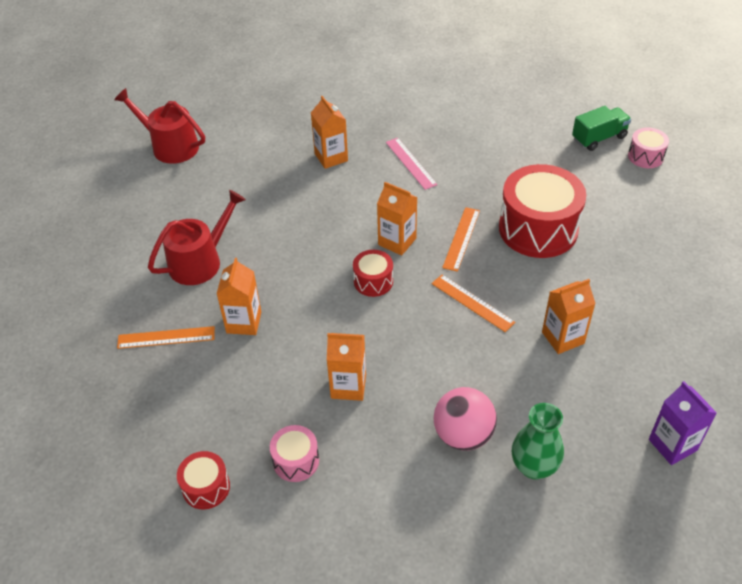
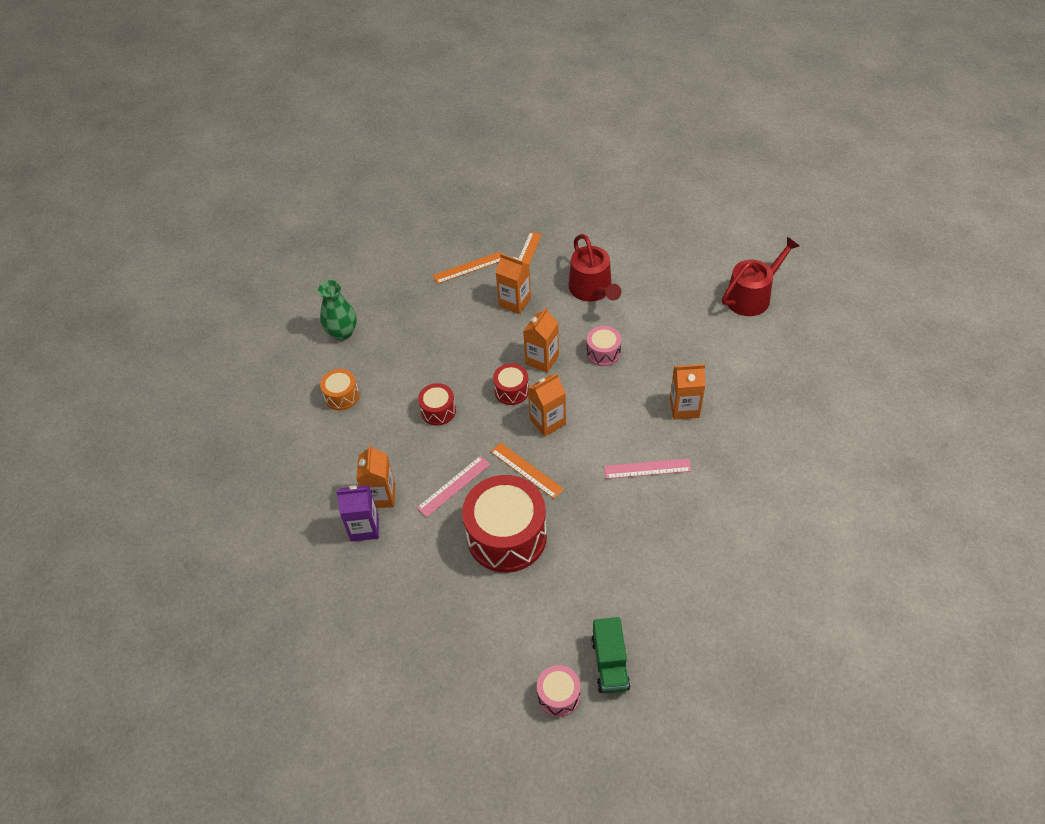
camera: 115 degrees right, 5 degrees up
(206, 487) = (392, 257): red drum -> red drum (438, 411)
(296, 461) = (382, 302): pink drum -> pink drum (603, 353)
(348, 386) = (422, 345): orange carton -> orange carton (542, 359)
(463, 435) = (342, 396): pink ball -> orange drum
(472, 302) = (451, 449): orange ruler -> orange ruler (468, 268)
(513, 284) = (453, 486): none -> pink ruler
(534, 467) = (292, 426): green vase -> green vase (342, 332)
(672, 445) = (249, 519): purple carton -> purple carton (364, 528)

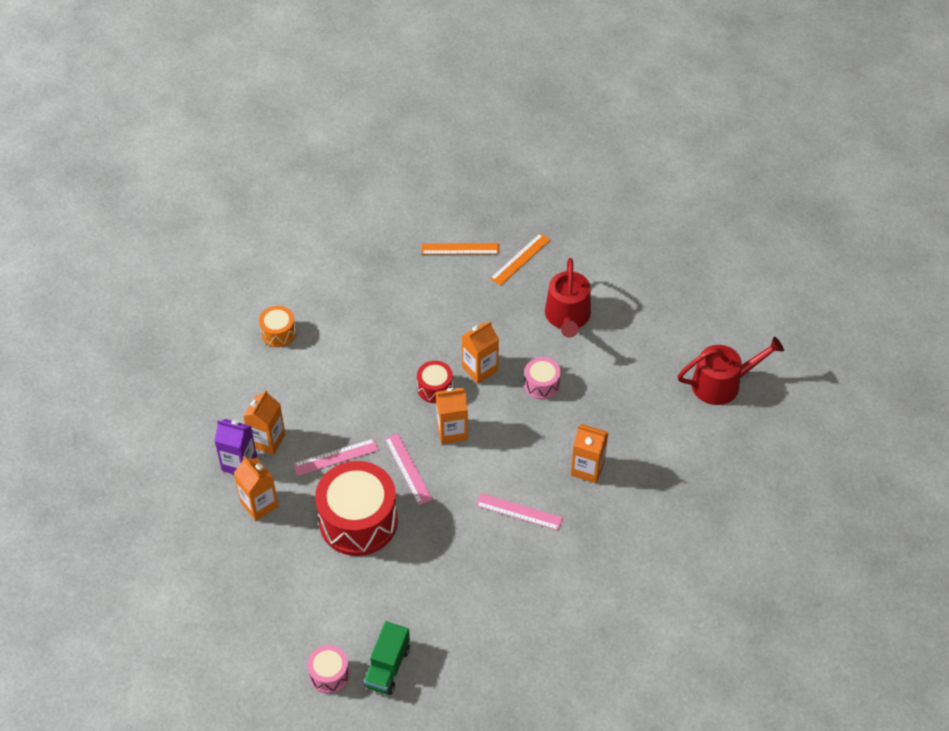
camera: 20 degrees right, 0 degrees up
(342, 332) = (309, 270): green vase -> none
(438, 411) = (358, 381): red drum -> none
(514, 302) = (485, 301): orange carton -> orange carton (259, 504)
(526, 470) = (408, 469): orange ruler -> pink ruler

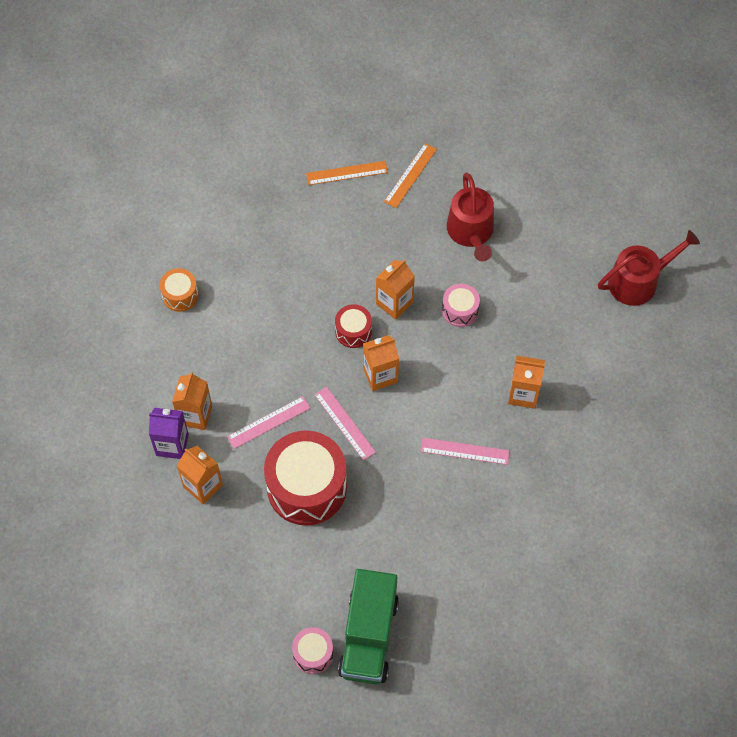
camera: 10 degrees left, 10 degrees up
(387, 667) = (368, 636): green truck -> green truck, size x1.60

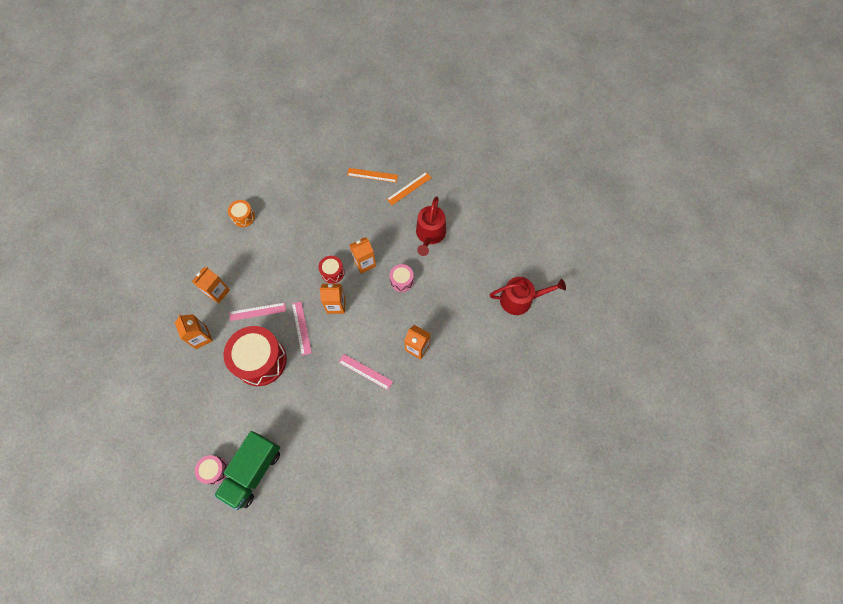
camera: 20 degrees right, 5 degrees up
(172, 445) = (196, 306): purple carton -> none

